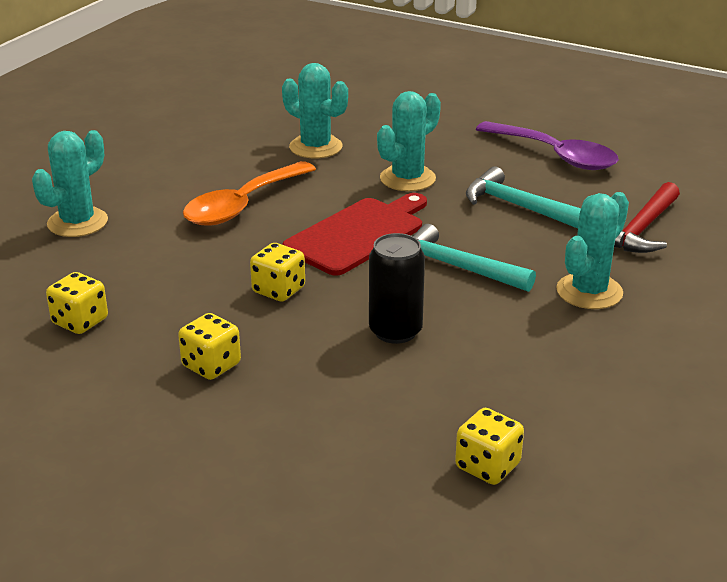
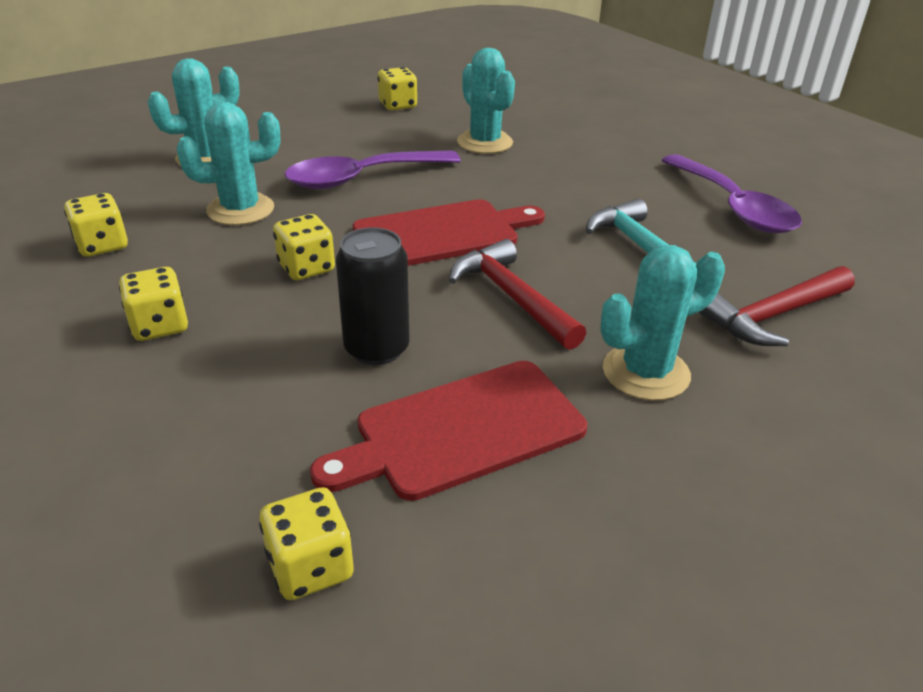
camera: 25 degrees right, 5 degrees up
(201, 129) = (398, 105): none -> yellow dice
(242, 205) = (362, 178): orange spoon -> purple spoon
(407, 179) = (547, 192): turquoise cactus -> turquoise cactus (240, 210)
(457, 267) = (512, 297): turquoise hammer -> red hammer
(504, 363) = (461, 430): none -> red cutting board

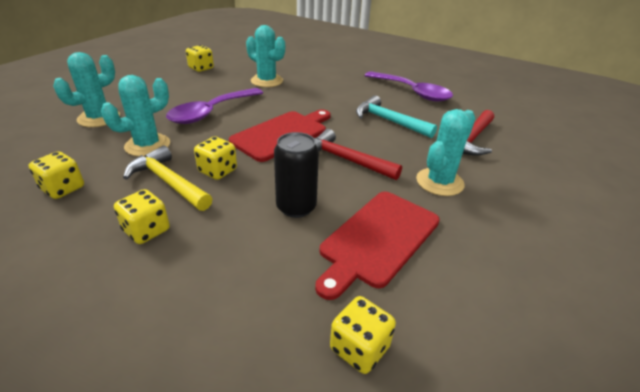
camera: 25 degrees left, 0 degrees up
(231, 268) = (168, 182): none -> yellow hammer

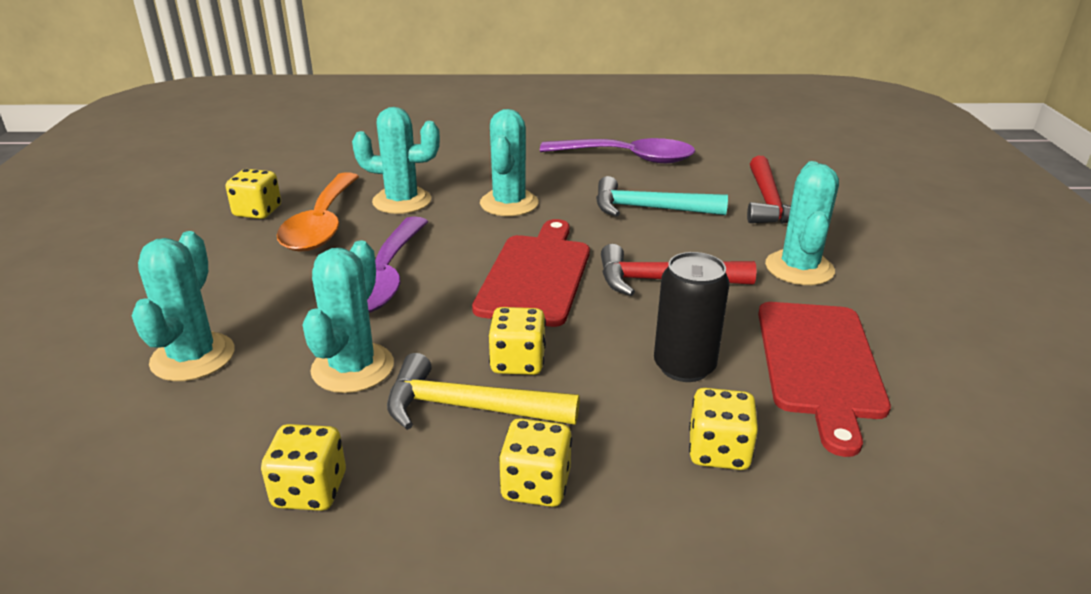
camera: 30 degrees left, 5 degrees down
(219, 81) = (322, 224): none -> orange spoon
(316, 96) = (509, 203): none -> turquoise cactus
(359, 348) = (943, 487): yellow dice -> yellow dice (718, 451)

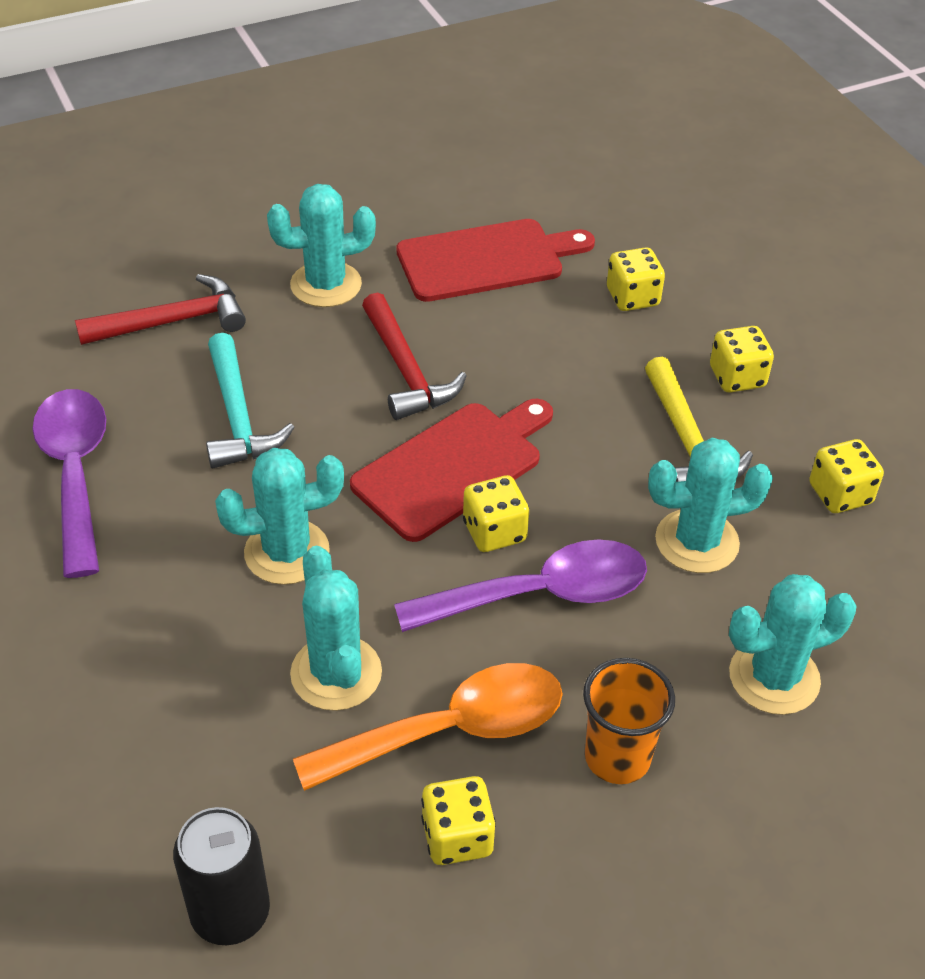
camera: 115 degrees left, 15 degrees up
(230, 271) = (617, 757): none -> orange cup
(518, 362) = (608, 432): yellow dice -> yellow dice (494, 532)
(536, 275) = (453, 467): red cutting board -> red cutting board turned 150 degrees clockwise
(684, 366) = (542, 331): black can -> black can (230, 912)

